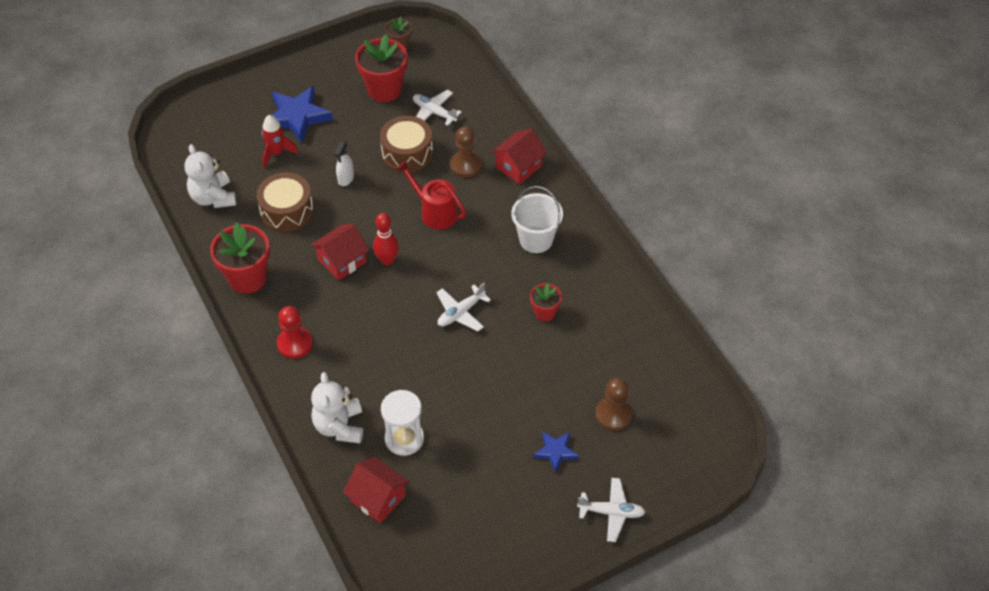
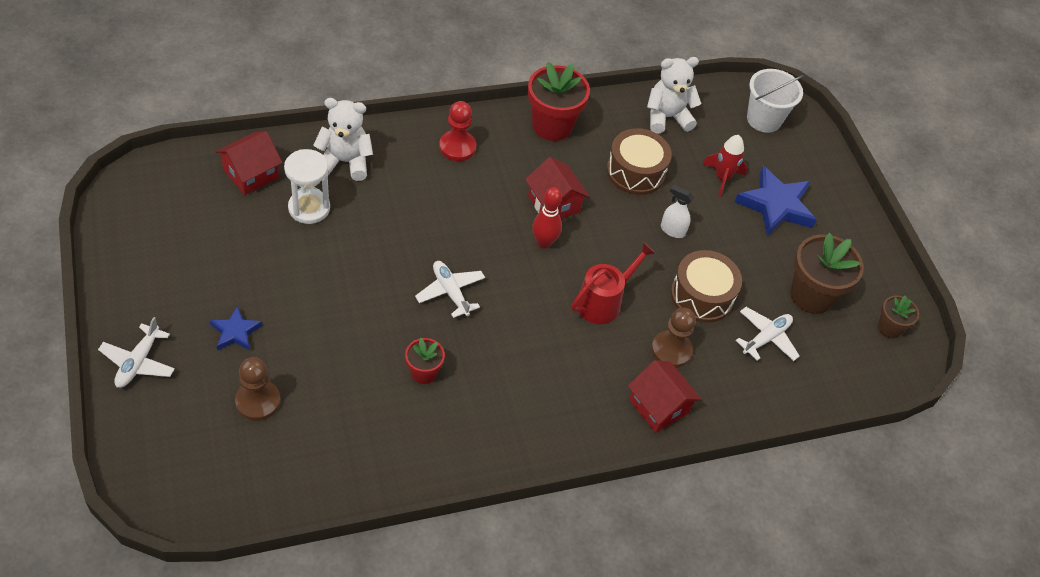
camera: 95 degrees right, 0 degrees up
(384, 90) = (811, 296): red flower pot -> brown flower pot
(536, 239) = (535, 393): white bucket -> white bucket (764, 119)

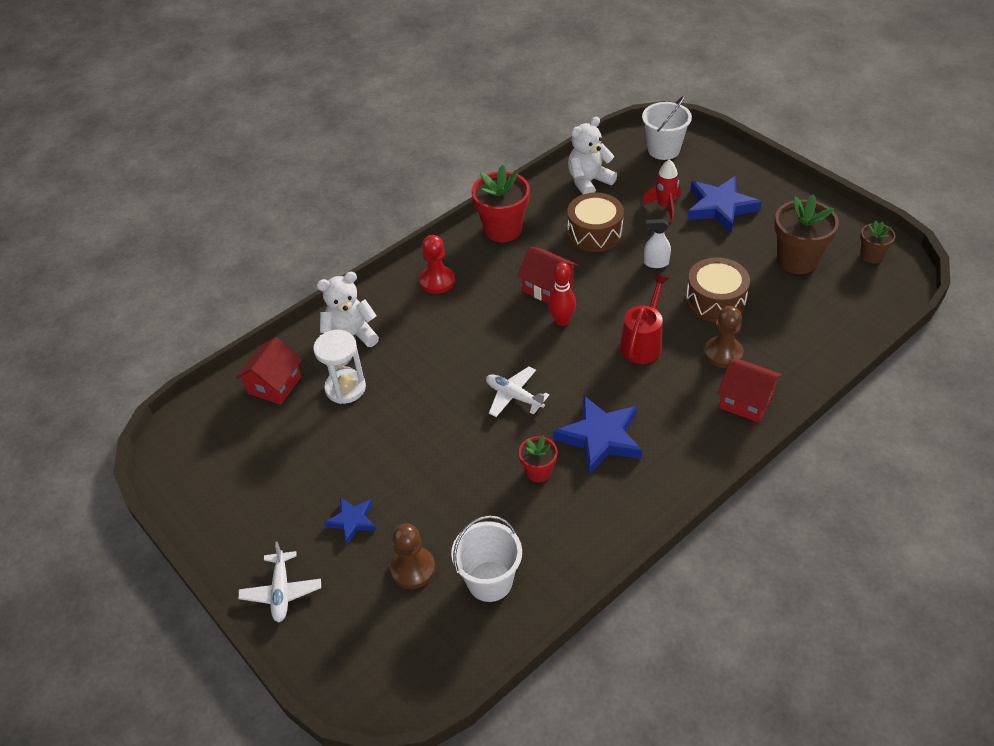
camera: 15 degrees left, 5 degrees down
(314, 447) = (490, 581): none -> white bucket
(500, 370) = (600, 437): none -> blue star
(766, 338) = (787, 308): white plane -> none

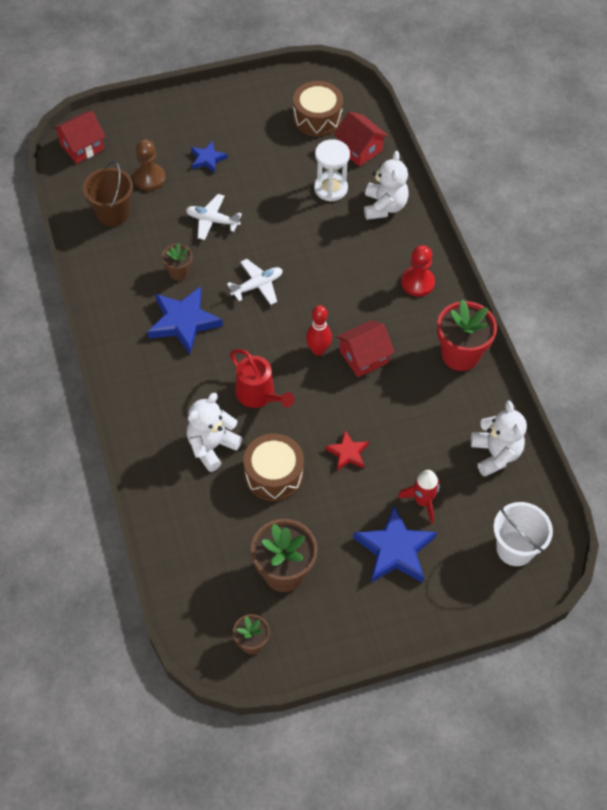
camera: 110 degrees right, 10 degrees up
(281, 591) = (178, 112): white plane -> white plane (212, 221)
(490, 581) = (113, 213): white bucket -> brown bucket
(538, 472) = (179, 272): red flower pot -> brown flower pot
(594, 233) = (416, 424): brown drum -> brown drum (317, 118)
(656, 263) = (347, 453): white spray bottle -> red star
(723, 353) = (212, 446): brown pawn -> white teddy bear
(746, 401) = (154, 434): red house -> red house (82, 146)

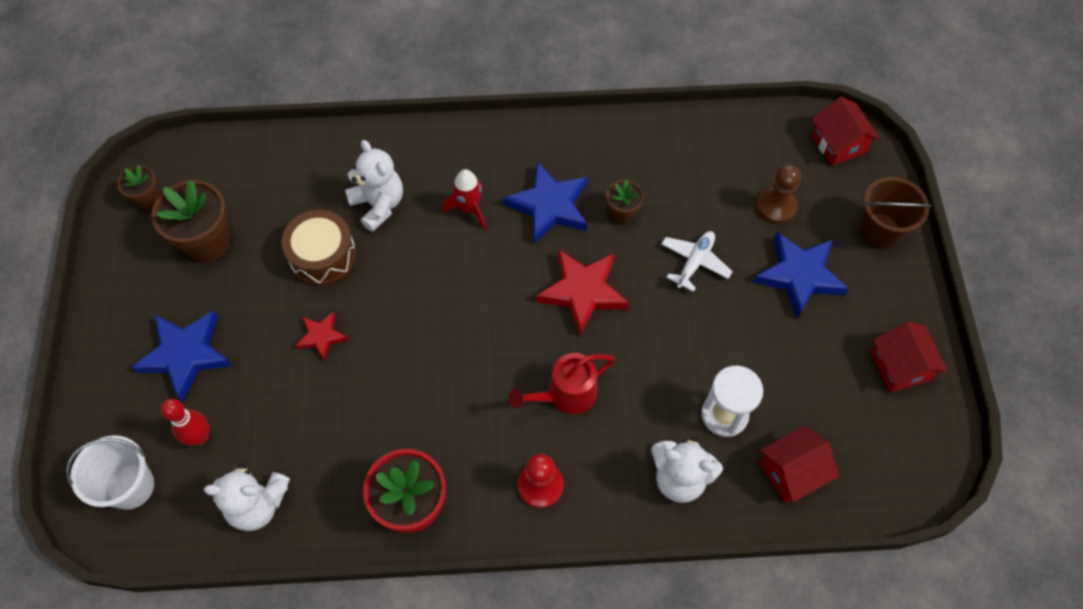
camera: 105 degrees right, 5 degrees up
(113, 213) = (726, 161): brown bucket -> brown bucket (879, 231)
(207, 159) = (799, 276): blue star -> blue star, size x1.81
(257, 286) = (582, 292): white plane -> red star
(258, 395) = (428, 262): red watering can -> red watering can (566, 394)
(317, 118) = (859, 428): brown drum -> none
(318, 350) = (470, 338): red bowling pin -> red bowling pin (200, 437)
(364, 357) = (444, 387): red house -> red house (900, 366)
(422, 501) = (230, 401): red rocket -> red rocket (469, 209)

